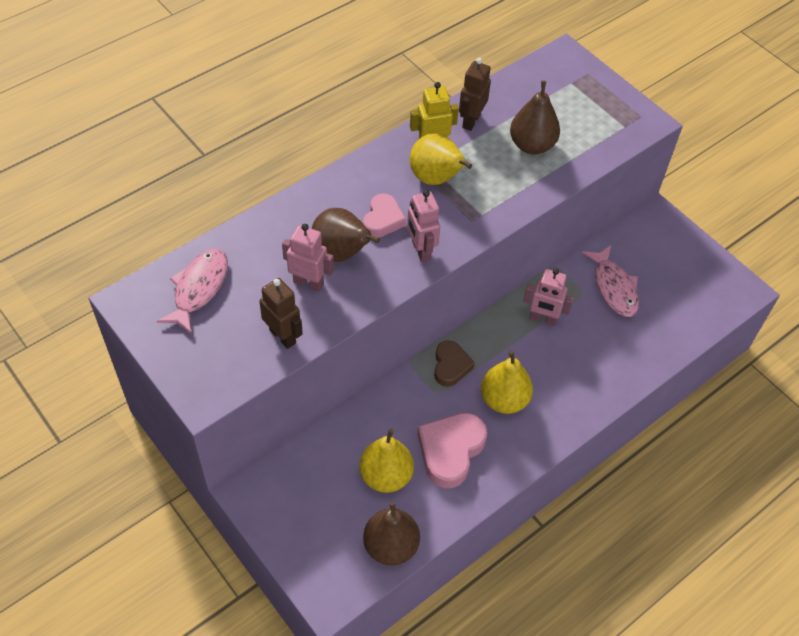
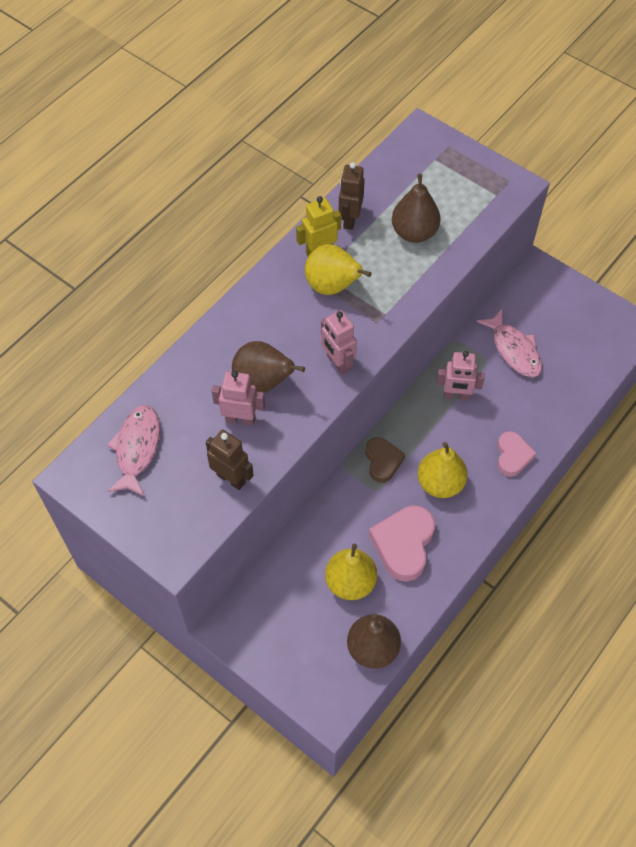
camera: 10 degrees left, 5 degrees up
(383, 219) = (293, 339): pink heart -> pink heart (512, 456)

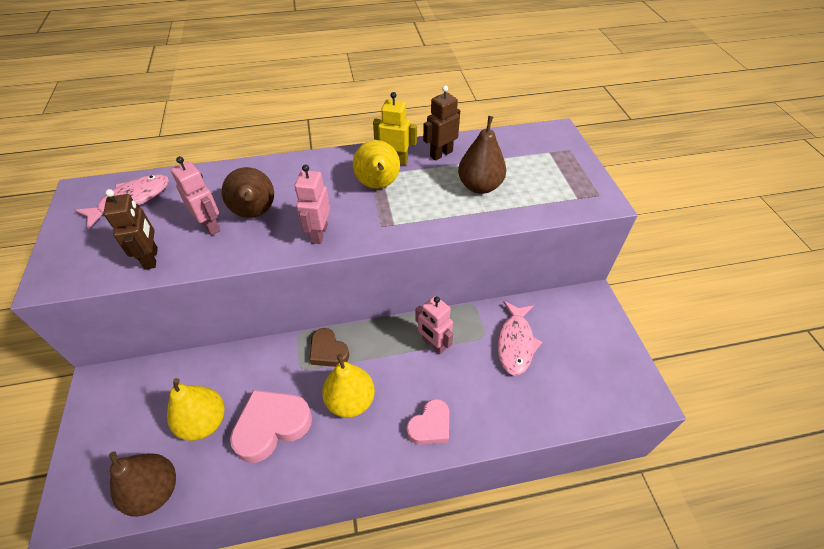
camera: 40 degrees right, 10 degrees down
(382, 461) = (328, 351): brown heart -> brown heart turned 105 degrees clockwise

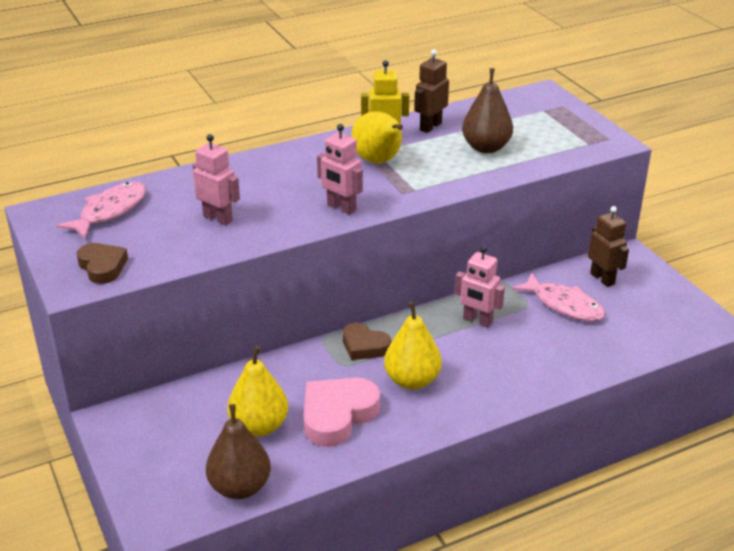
camera: 15 degrees left, 15 degrees down
(85, 262) = (102, 267): none -> brown heart
(151, 258) = (174, 252): brown robot -> brown robot (602, 279)
(255, 213) = (260, 202): brown pear -> none
(319, 234) = (341, 208): pink robot -> pink robot turned 45 degrees counterclockwise
(430, 425) = (506, 383): pink heart -> none
(515, 343) = (564, 305): pink fish -> pink fish turned 45 degrees counterclockwise

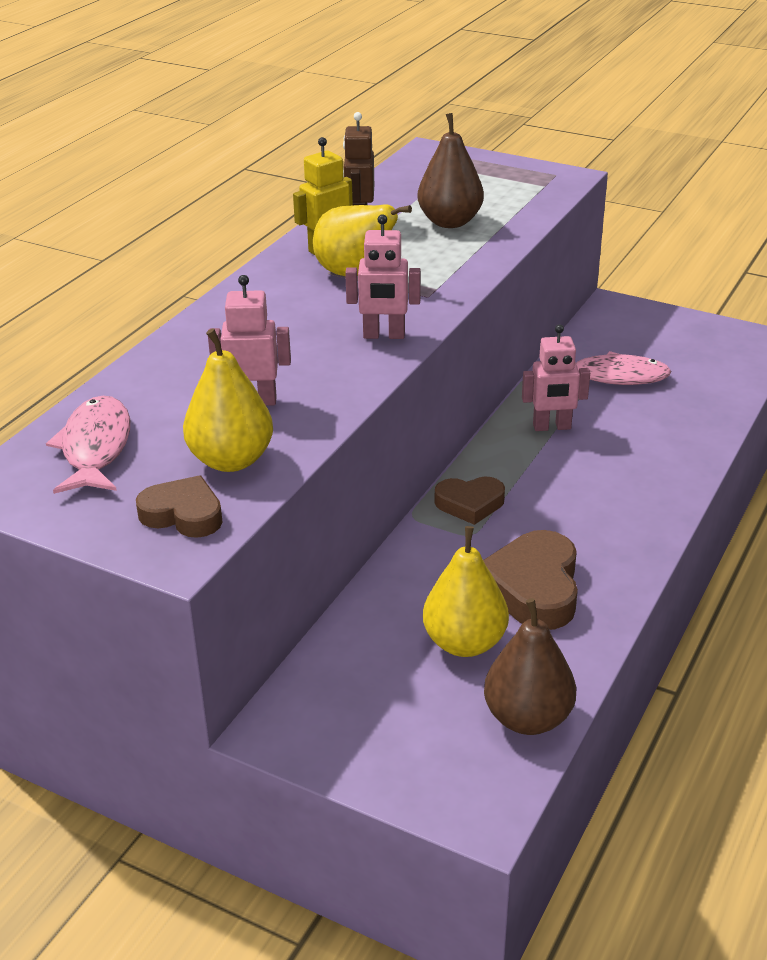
camera: 35 degrees left, 0 degrees up
(337, 415) = (533, 588): pink heart -> brown heart
(412, 380) = (563, 515): yellow pear -> yellow pear (231, 460)
(602, 279) = (617, 337): brown robot -> none

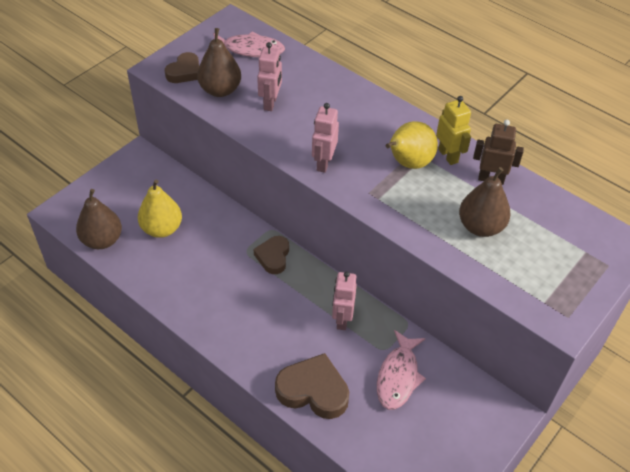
camera: 100 degrees right, 15 degrees up
(231, 460) = (220, 90): yellow pear -> brown pear
(533, 588) = (190, 267): brown heart -> brown heart (313, 390)

